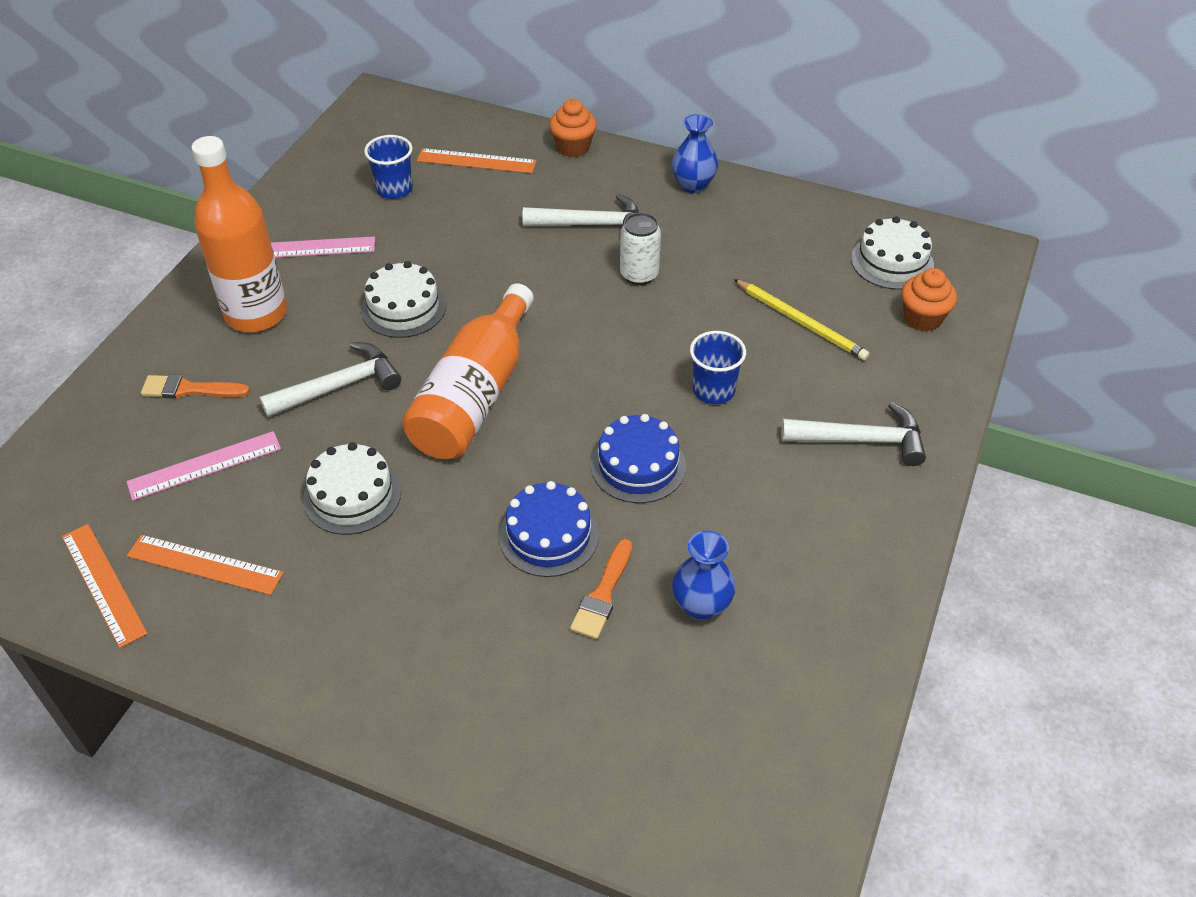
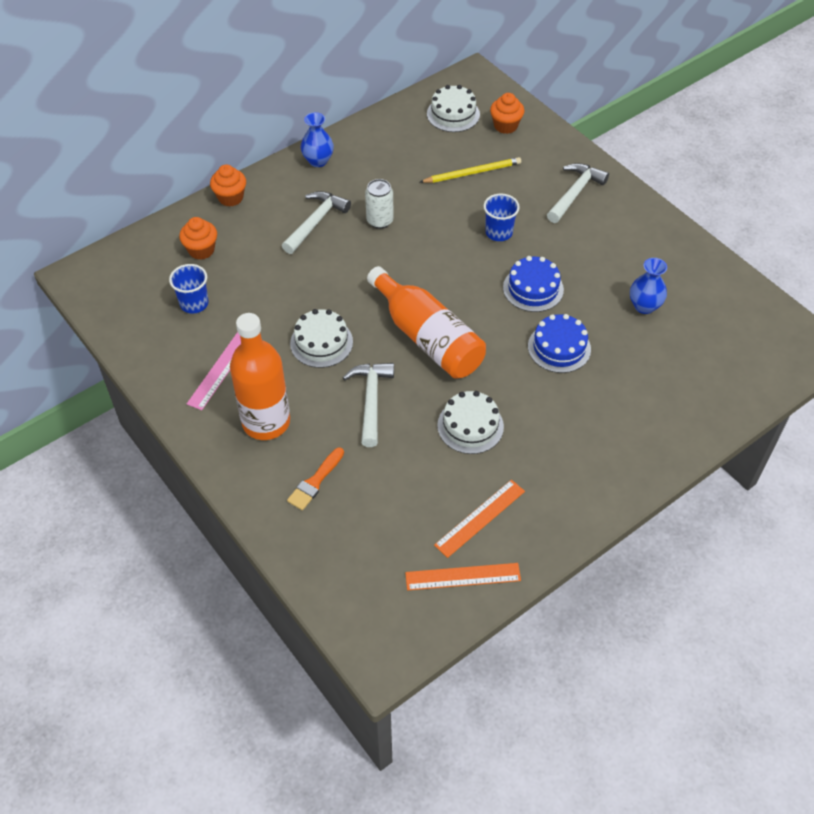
camera: 60 degrees left, 5 degrees up
(205, 465) = (394, 494): pink ruler -> none
(476, 161) = (201, 250): orange ruler -> orange cupcake
(603, 594) = (614, 342): orange brush -> none

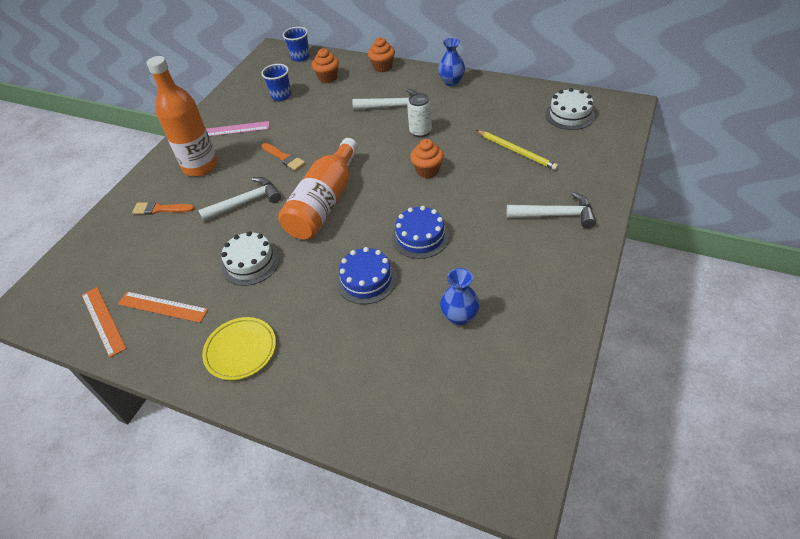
camera: 65 degrees right, 5 degrees down
(321, 342) = (284, 158): white cake -> orange brush
(499, 232) = (465, 192): blue cup -> blue cup (300, 57)
(505, 126) = (589, 145): orange cupcake -> orange cupcake (427, 171)
(582, 469) = (241, 350): none -> yellow plate

